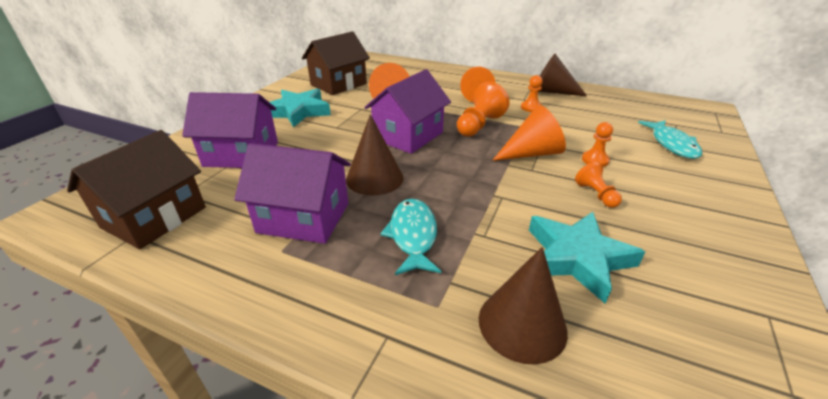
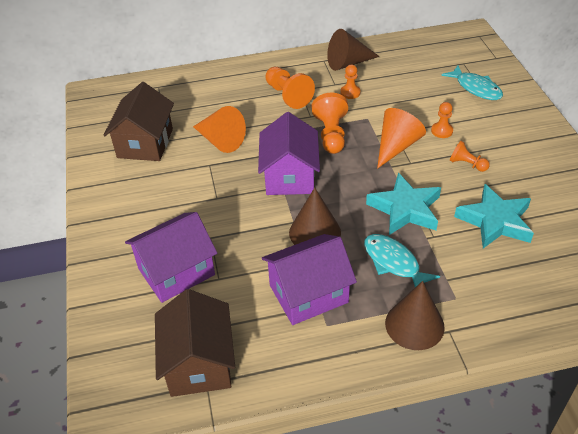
camera: 35 degrees left, 10 degrees up
(298, 111) = (156, 198): turquoise star -> turquoise star (405, 209)
(522, 324) = (504, 280): brown cone -> brown cone (414, 325)

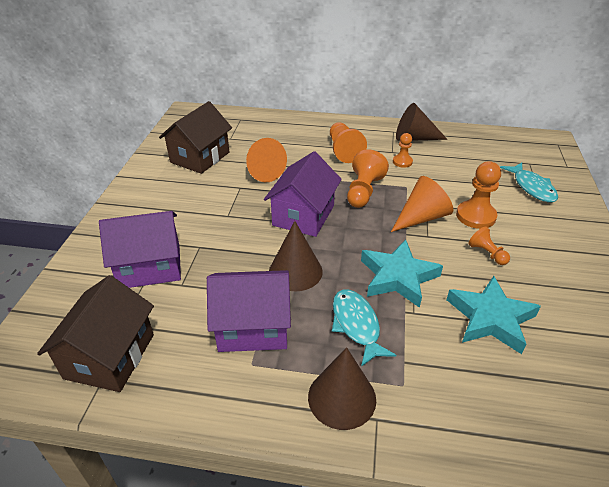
camera: 20 degrees right, 5 degrees down
(442, 131) = (475, 216): orange pawn -> orange pawn, size x1.71

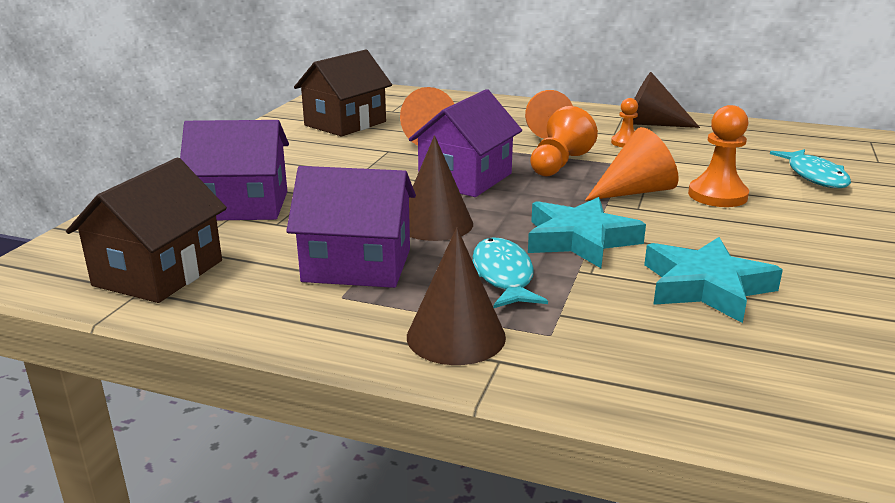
camera: 10 degrees right, 15 degrees down
(487, 253) = (722, 229): orange pawn -> none

